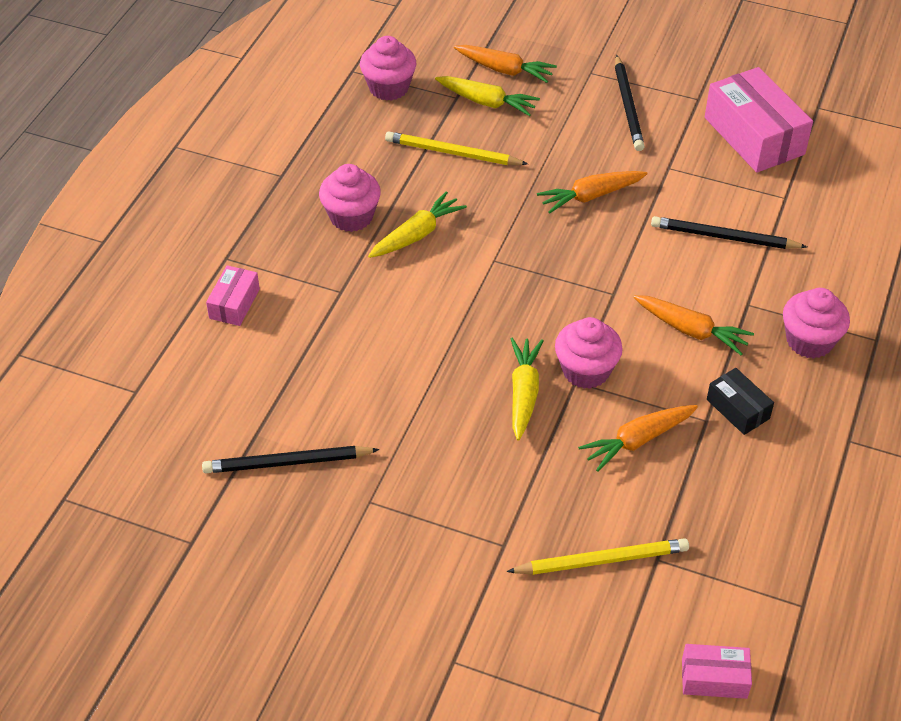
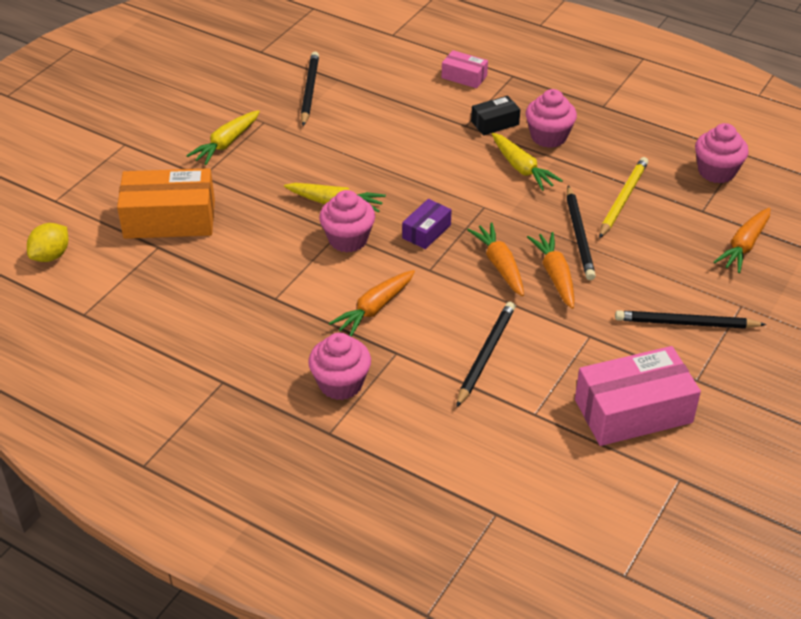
camera: 100 degrees right, 5 degrees down
(487, 102) = (694, 228): yellow carrot -> yellow carrot (226, 144)
(522, 182) = (579, 235): none -> black pencil
(551, 303) = (426, 231): none -> purple box
(601, 560) = (169, 219): yellow pencil -> orange box
(637, 441) = (268, 255): orange carrot -> orange carrot (499, 265)
(714, 678) = (51, 256): pink box -> yellow lemon
(738, 409) = (279, 319): black box -> black box (495, 123)

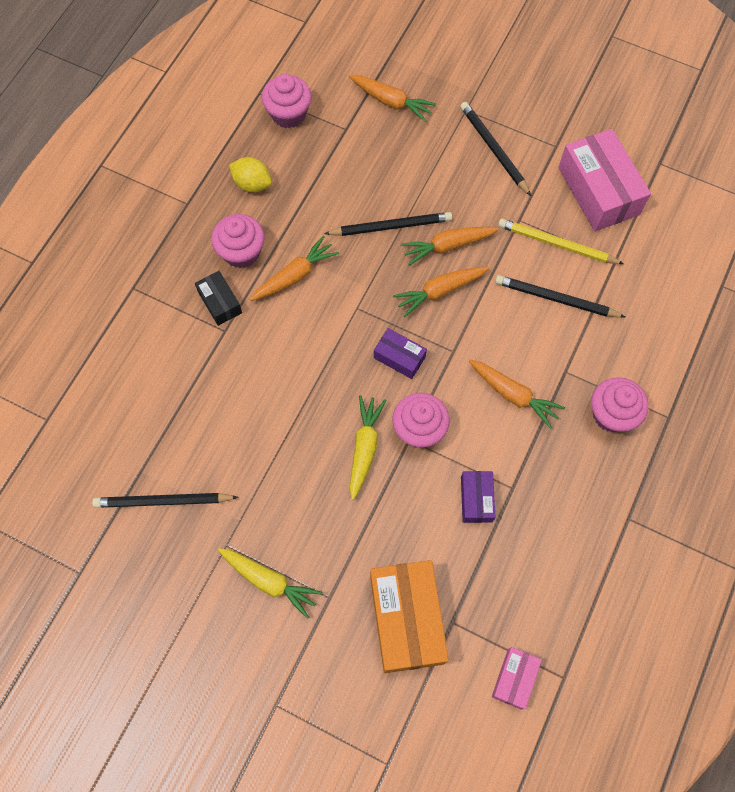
camera: 95 degrees left, 25 degrees up
(51, 256) = (481, 740): yellow lemon -> yellow lemon (252, 184)
(269, 272) = (476, 499): none -> purple box
(464, 77) = (135, 336): pink box -> pink box (514, 678)
(522, 168) = (295, 275): yellow carrot -> orange carrot
(622, 199) = (335, 190): yellow pencil -> yellow pencil (557, 244)
(686, 323) = (493, 149): black pencil -> black pencil turned 150 degrees clockwise

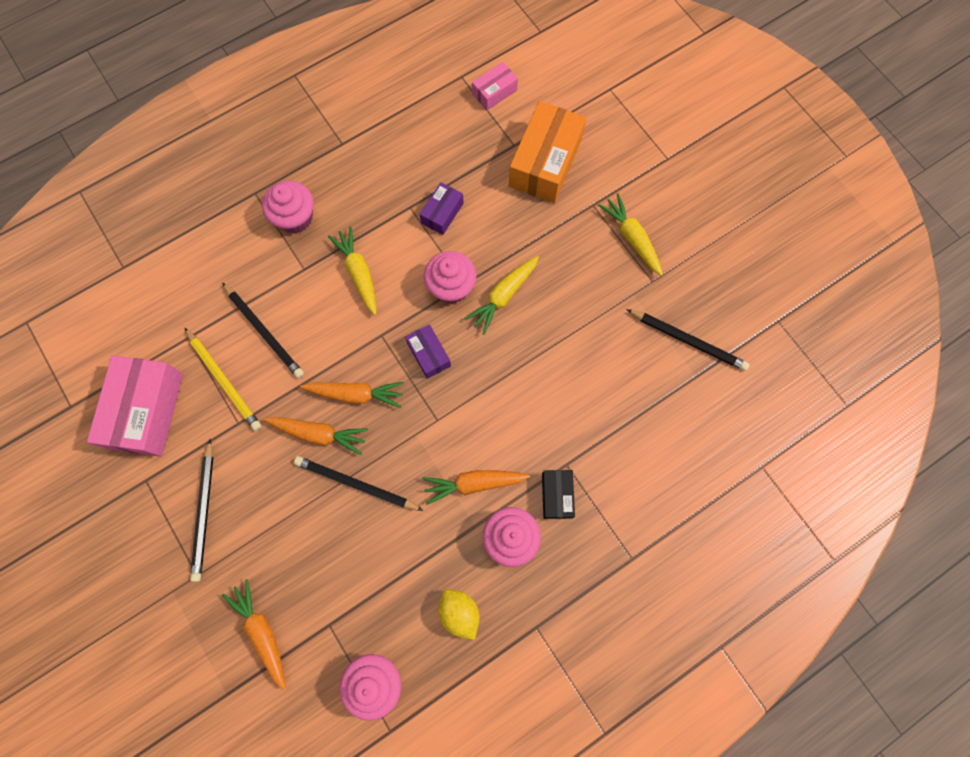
camera: 150 degrees left, 5 degrees up
(513, 395) = (358, 273): orange carrot -> yellow carrot

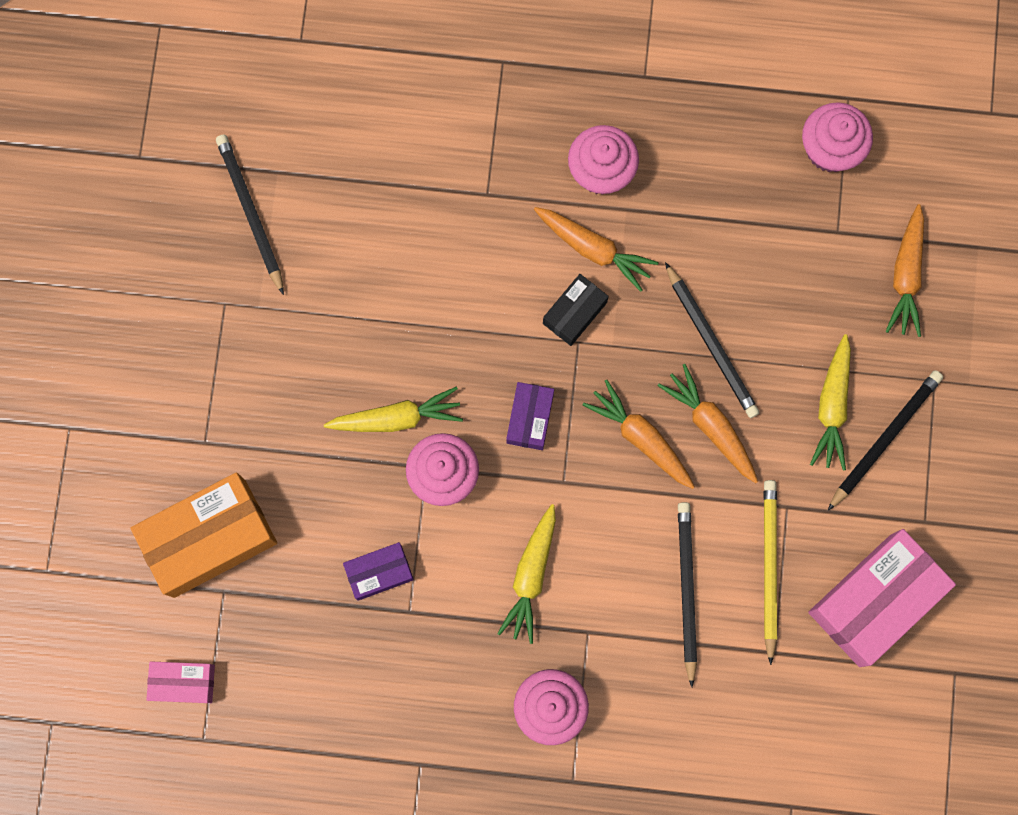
camera: 140 degrees left, 5 degrees up
(459, 612) = (705, 145): yellow lemon -> none
(557, 495) = (522, 173): black box -> black box (574, 313)
(631, 238) = (200, 368): yellow carrot -> yellow carrot (832, 406)

